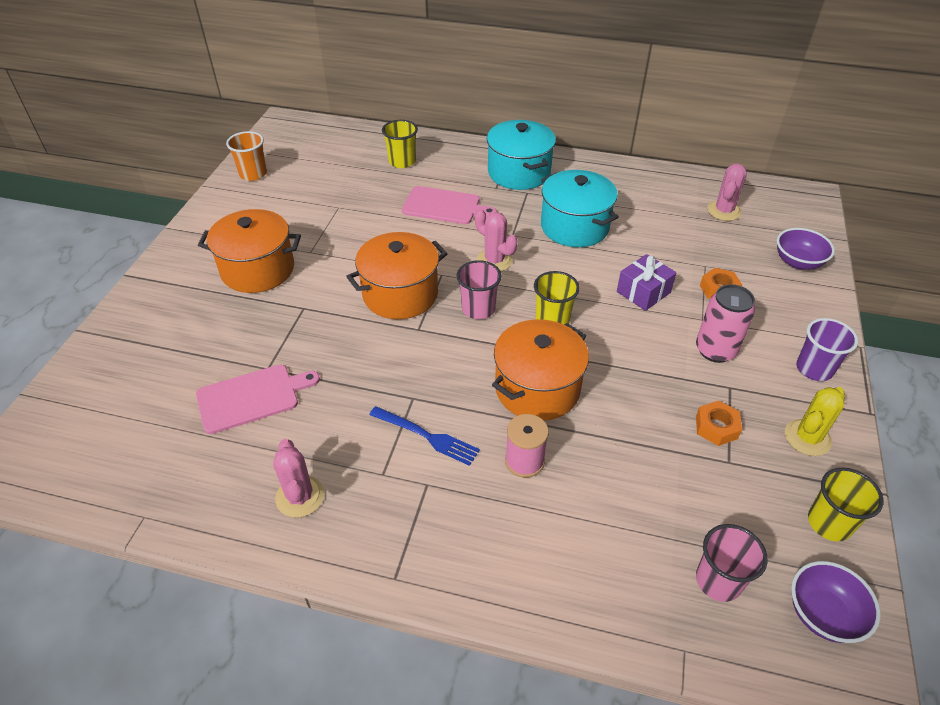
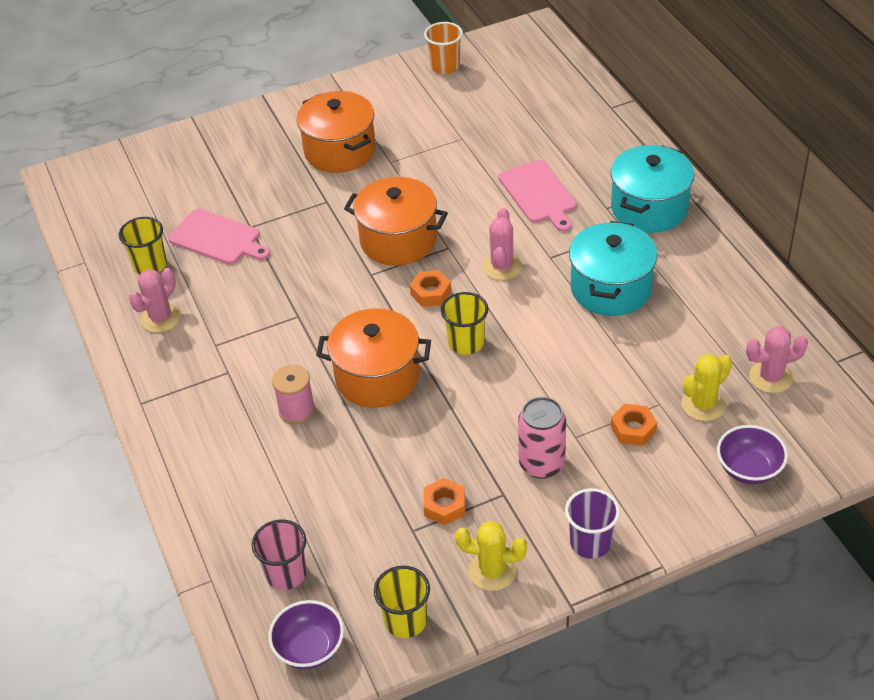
camera: 55 degrees right, 0 degrees up
(402, 161) = (570, 130): yellow cup -> yellow cup (150, 265)
(428, 436) = (270, 346): blue fork -> none
(478, 309) = (430, 293): pink cup -> orange nut
(643, 292) = (569, 380): purple gift -> none
(723, 249) = (703, 404): none -> yellow cactus

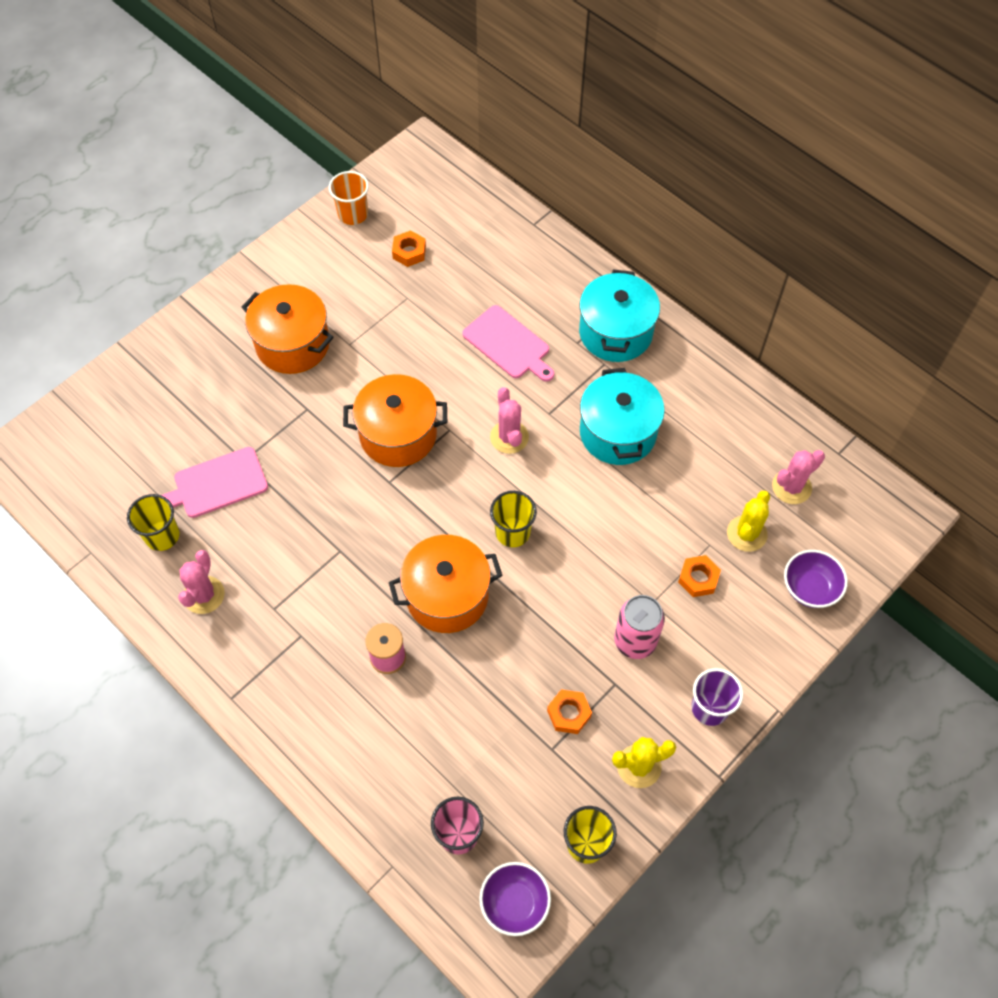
camera: 25 degrees left, 15 degrees up
(217, 238) = (217, 484): pink cutting board -> pink cutting board turned 150 degrees clockwise
(430, 293) = (455, 486): orange nut -> orange nut (409, 252)

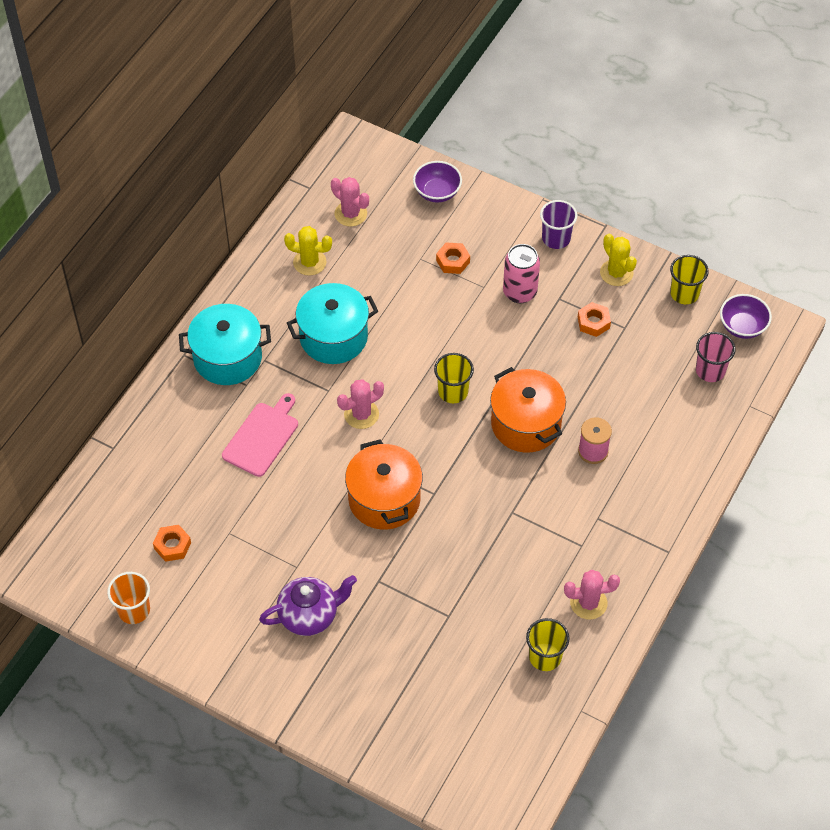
camera: 105 degrees left, 5 degrees down
(217, 484) = (479, 630): pink cutting board -> none
(293, 344) = (309, 615): orange pot -> purple teapot
(746, 534) = (402, 236): yellow cactus -> yellow cactus (309, 262)

